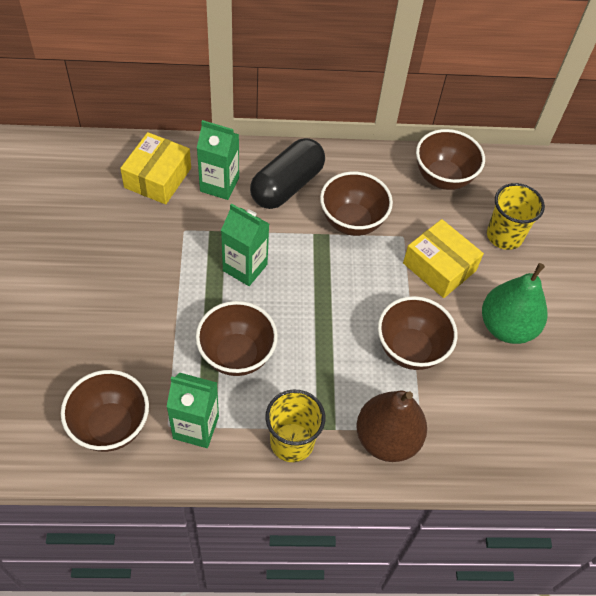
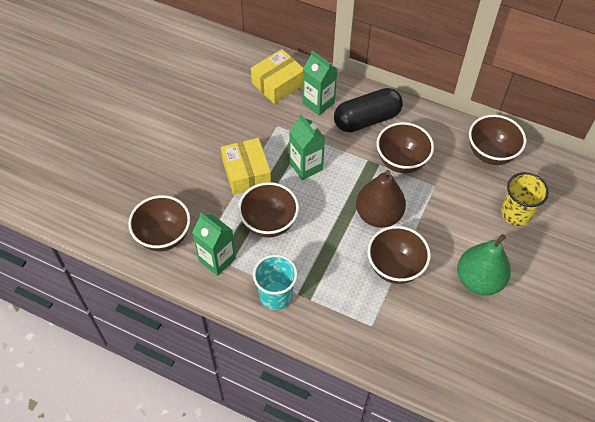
camera: 30 degrees right, 0 degrees up
(292, 442) = (275, 295): yellow cup -> turquoise cup
(387, 439) = (343, 321): brown pear -> brown pear (378, 215)
(439, 267) = (450, 217): yellow box -> yellow box (246, 173)

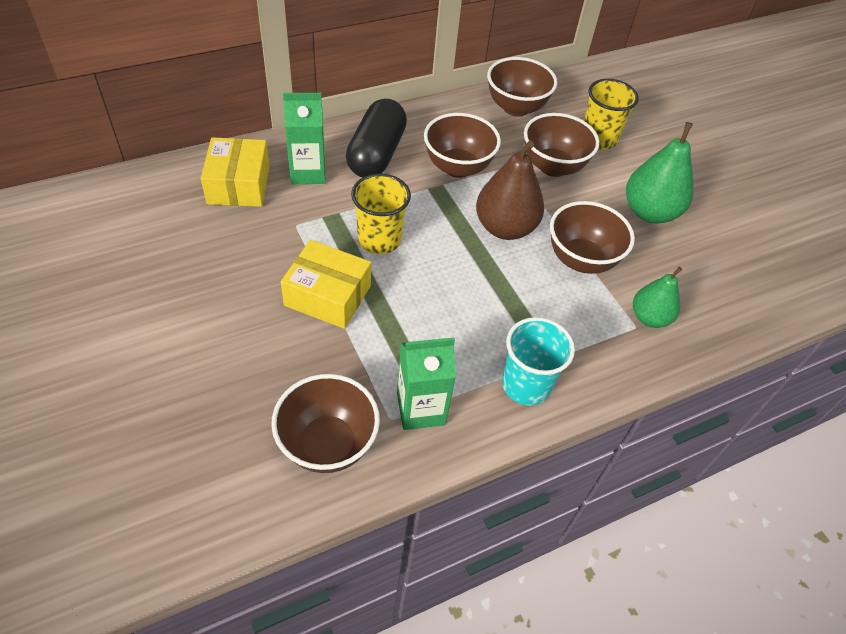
camera: 55 degrees left, 5 degrees down
(269, 223) = (420, 323): brown bowl -> brown bowl (553, 166)
(306, 166) = (379, 239): green carton -> yellow cup
(386, 328) = (649, 318): none -> green pear

